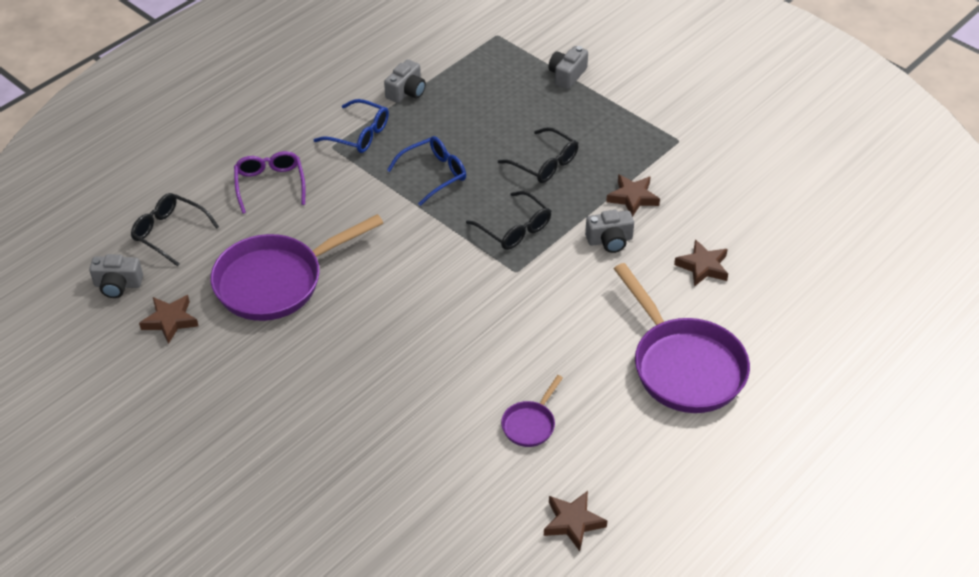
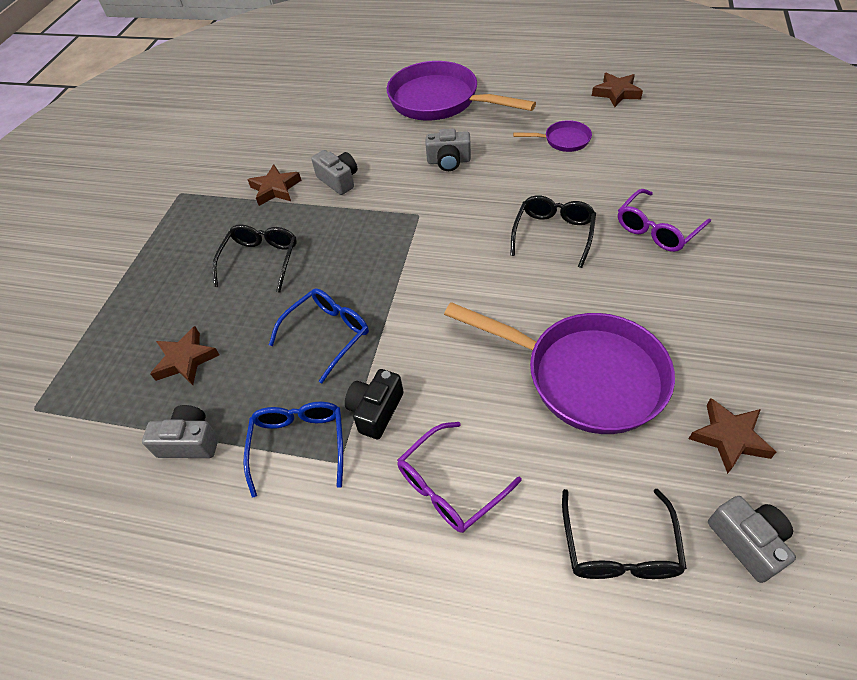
camera: 115 degrees left, 5 degrees up
(350, 174) = (376, 411): none -> black camera
(357, 410) = (657, 229): none -> purple glasses
(434, 174) = (328, 334): blue glasses -> blue glasses turned 105 degrees clockwise
(514, 229) = (366, 239): black glasses -> black glasses (553, 234)
(567, 75) = (102, 307): grey camera -> grey camera (449, 161)
(684, 366) = (440, 101): purple pan -> purple pan turned 90 degrees counterclockwise
(703, 266) = (333, 127): brown star -> brown star (186, 360)

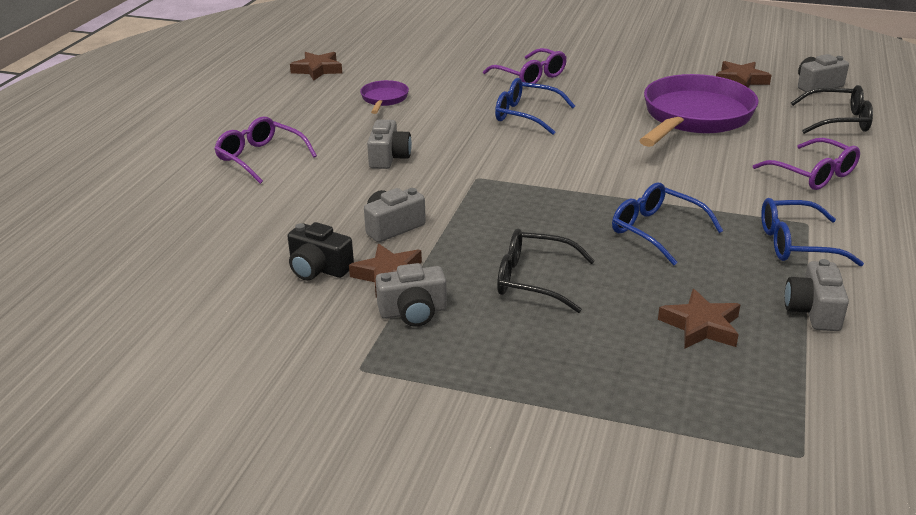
camera: 90 degrees left, 20 degrees down
(232, 206) = (413, 312): none -> grey camera
(376, 411) = (747, 205): black camera -> black camera (318, 269)
(440, 101) = (260, 158): purple pan -> purple glasses
(553, 234) = (526, 115): black glasses -> blue glasses

